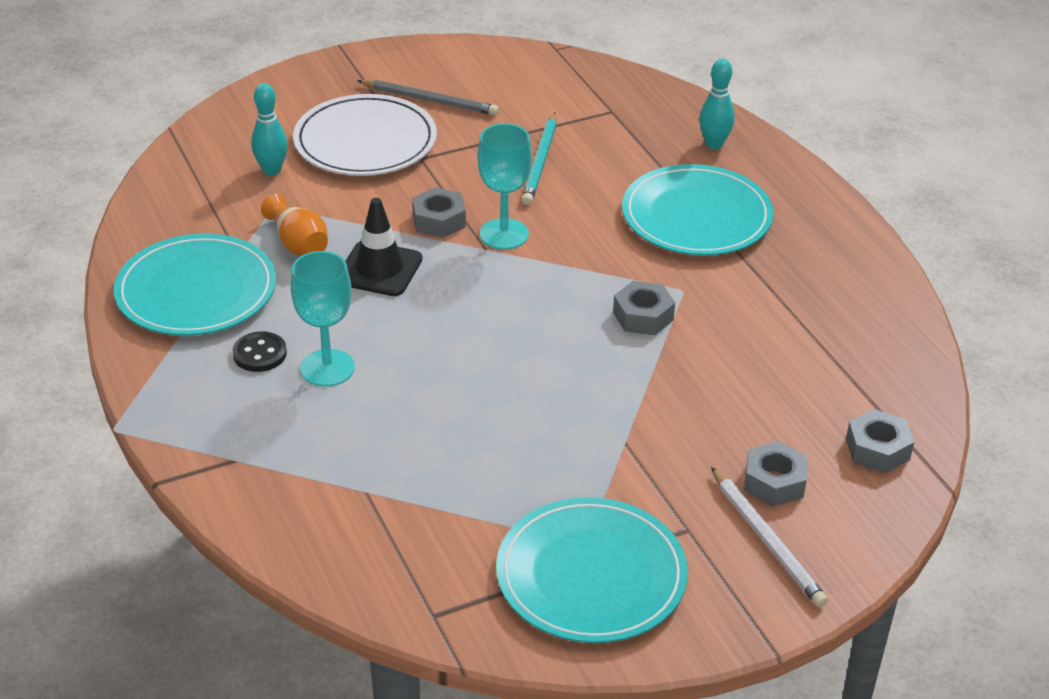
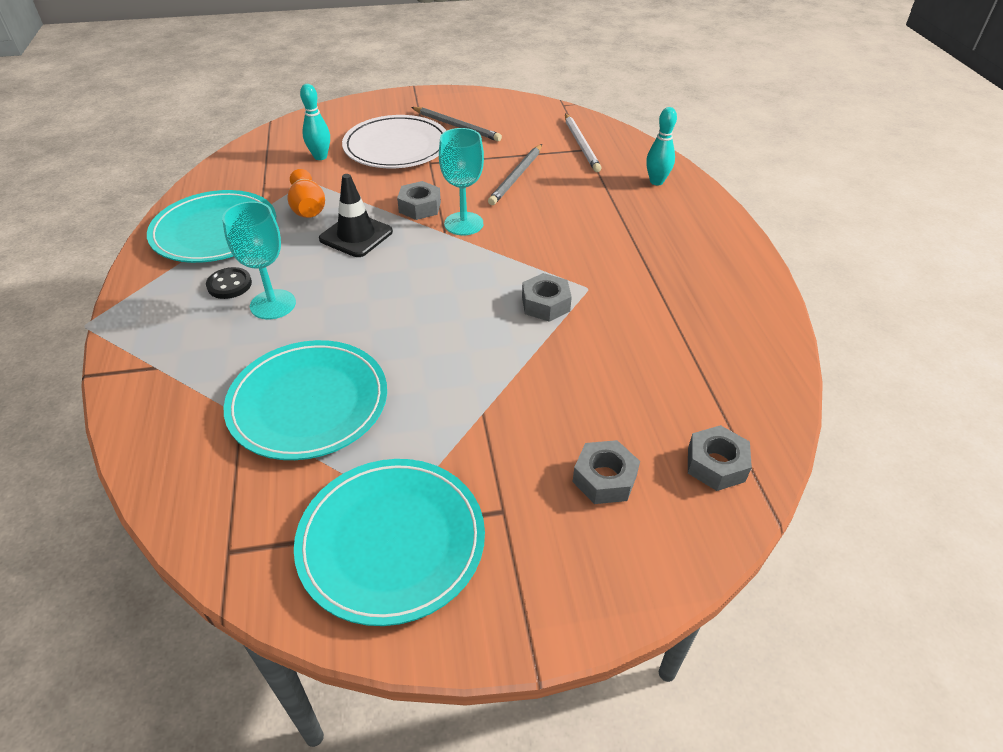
camera: 15 degrees right, 5 degrees up
(540, 162) = (516, 177): turquoise pencil -> grey pencil
(696, 216) = (622, 232): turquoise plate -> turquoise plate (308, 403)
(767, 540) = (575, 540): white pencil -> white pencil (581, 145)

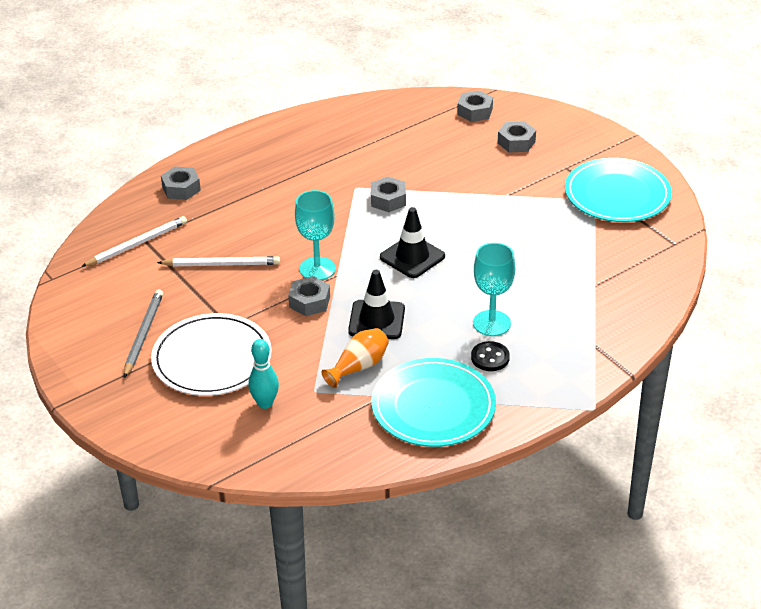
camera: 115 degrees left, 5 degrees down
(308, 403) = (561, 262): turquoise plate -> none
(428, 288) = (412, 257): none -> black traffic cone
(516, 177) = (222, 264): grey pencil -> white pencil
(656, 181) = (181, 188): turquoise bowling pin -> grey nut

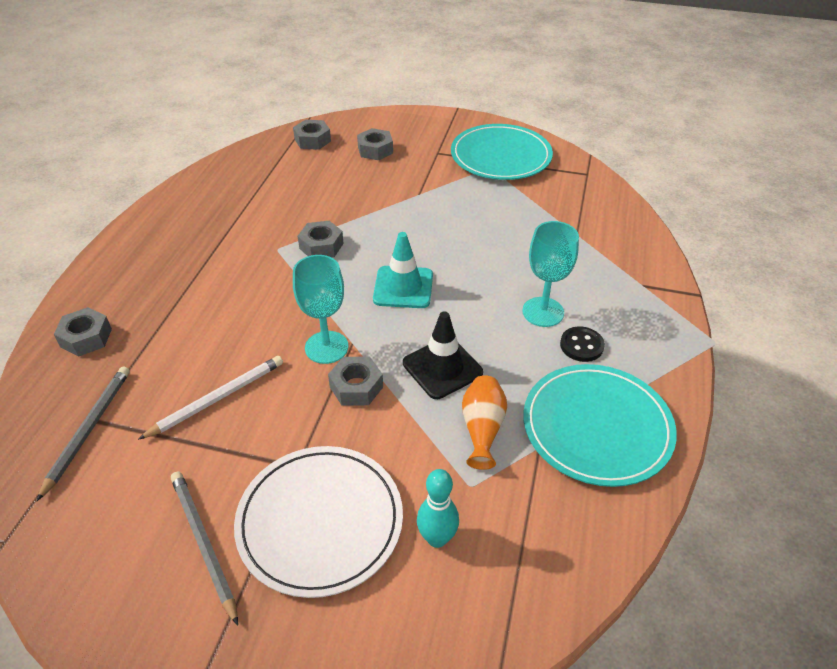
camera: 40 degrees left, 5 degrees up
(137, 244) = (88, 430): white pencil -> grey pencil
(412, 257) = (403, 287): black traffic cone -> turquoise traffic cone

